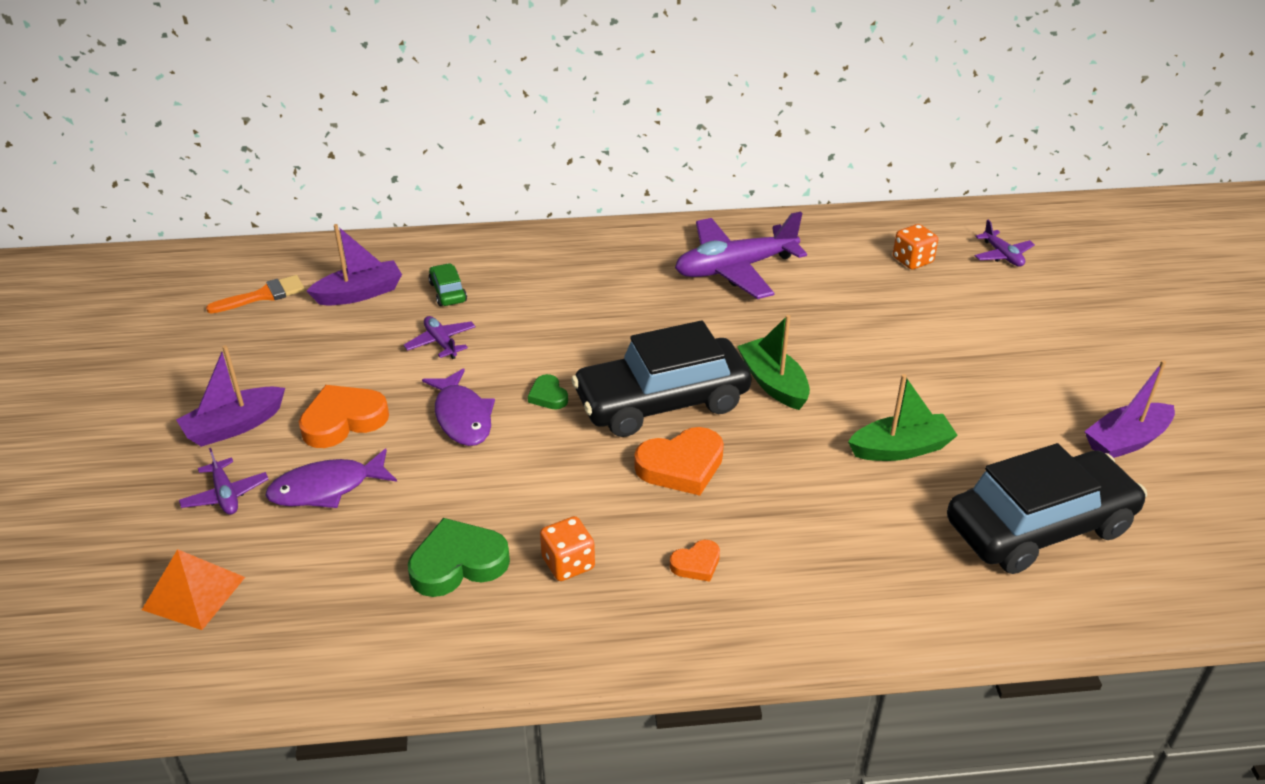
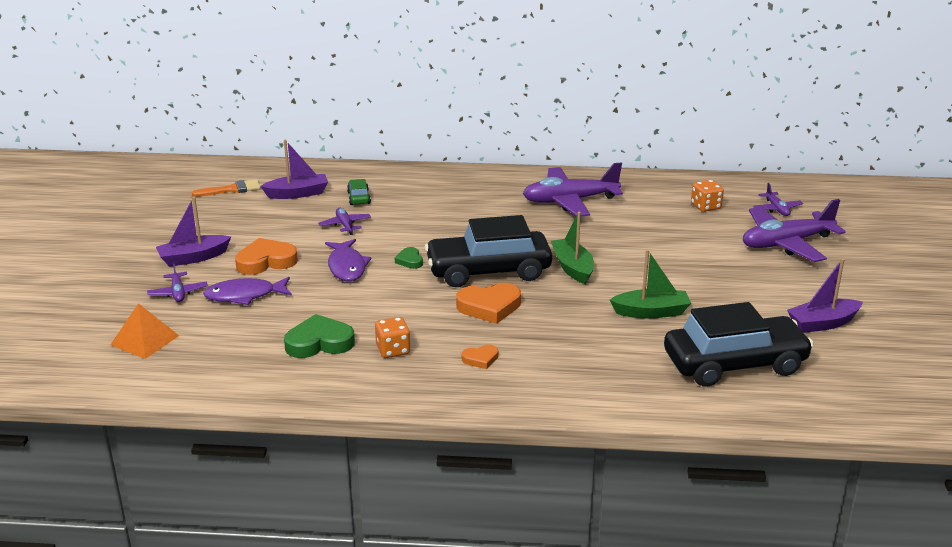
camera: 10 degrees right, 10 degrees down
(1033, 311) = (786, 243): none -> purple plane

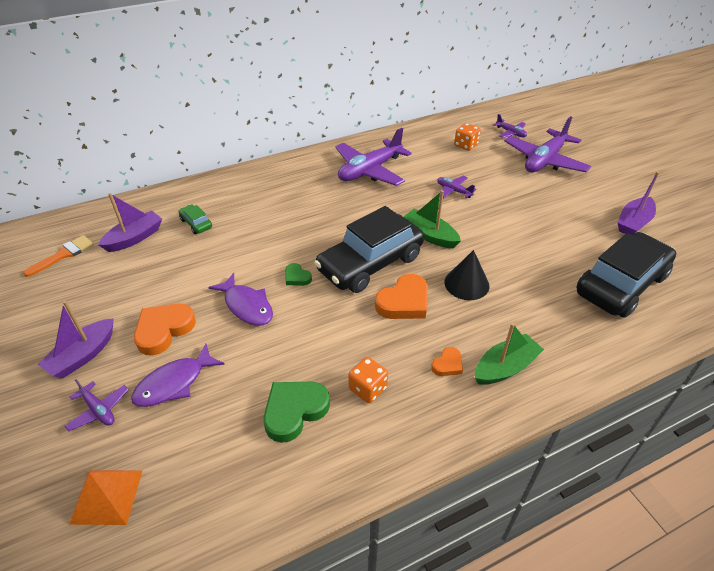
camera: 30 degrees left, 15 degrees up
(345, 225) = (207, 258): purple plane -> purple plane (453, 191)
(566, 313) = (466, 284): none -> black cone
(651, 312) = (522, 257): green boat -> green boat (505, 367)

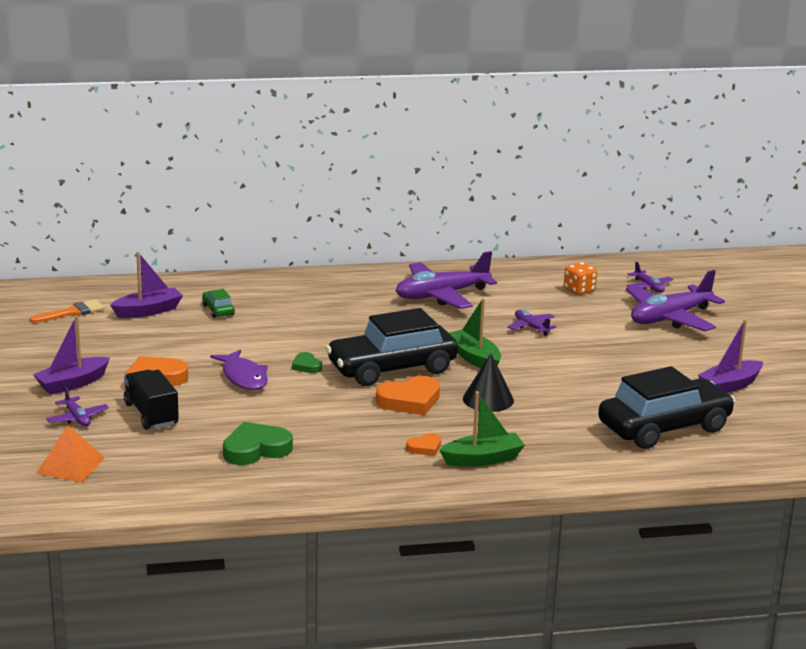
camera: 15 degrees right, 20 degrees down
(174, 383) = (151, 414): purple fish -> black truck
(368, 388) = (334, 448): orange dice -> none

